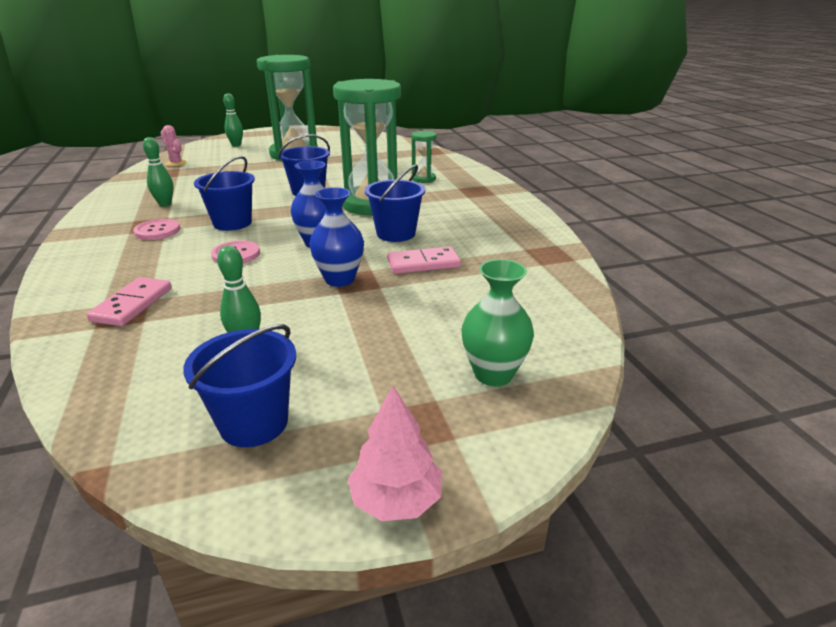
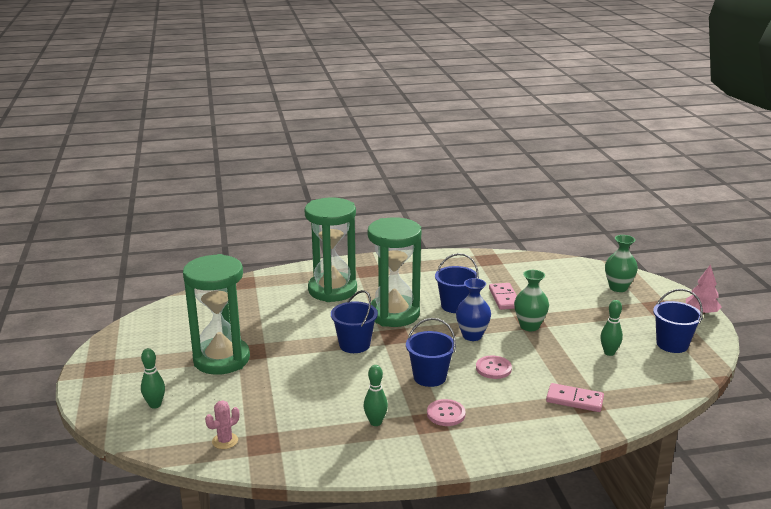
camera: 85 degrees left, 5 degrees down
(340, 279) = (529, 326): blue vase -> green vase
(423, 179) = (332, 290): green hourglass -> green hourglass, size x2.25

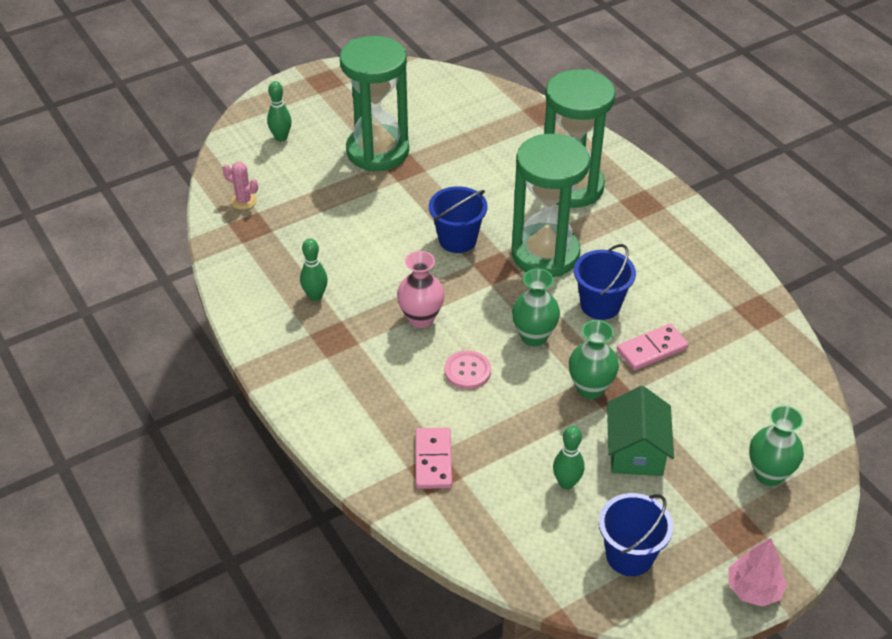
camera: 70 degrees right, 20 degrees up
(429, 377) = (421, 318): blue bucket -> pink vase
(446, 414) = (354, 348): pink button -> none
(472, 336) = (534, 336): blue vase -> green vase
(588, 323) = (636, 451): none -> green house

